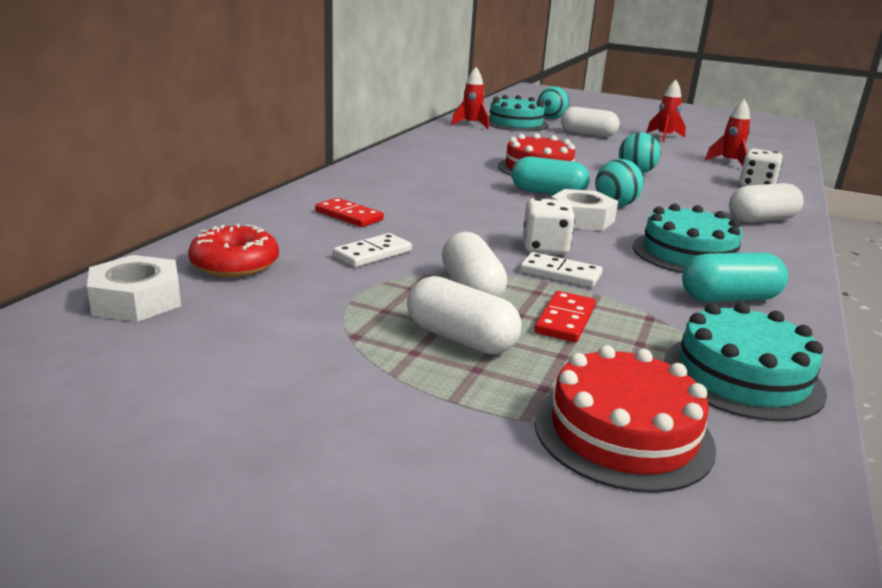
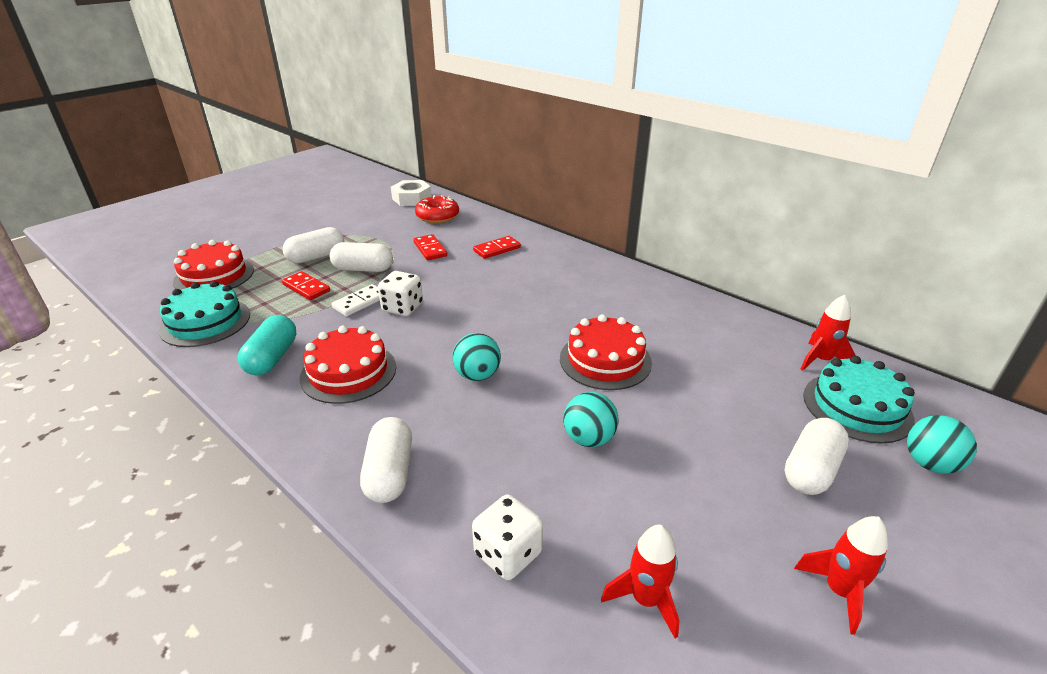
camera: 110 degrees right, 10 degrees up
(373, 254) = (430, 249): white domino -> red domino
(548, 193) = (524, 344): turquoise capsule -> none
(581, 219) = (449, 342): white nut -> none
(688, 254) = (348, 372): turquoise cake -> red cake

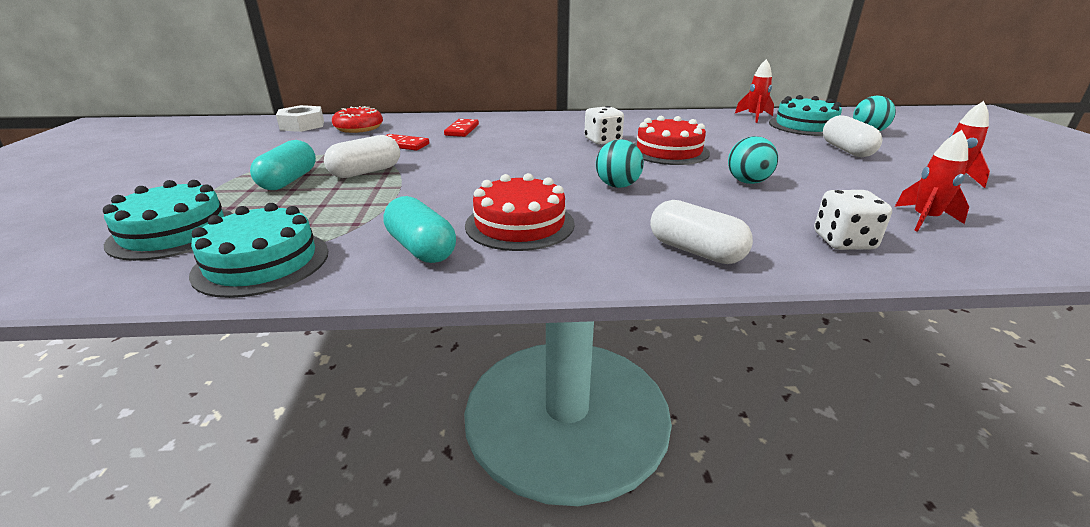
camera: 45 degrees left, 5 degrees down
(214, 276) = (174, 232): red cake -> turquoise cake
(306, 288) = (333, 200): red domino -> none
(316, 257) = (288, 181): white capsule -> turquoise capsule
(360, 302) = (418, 188): white domino -> none
(402, 308) = (467, 178): white dice -> white dice (603, 141)

